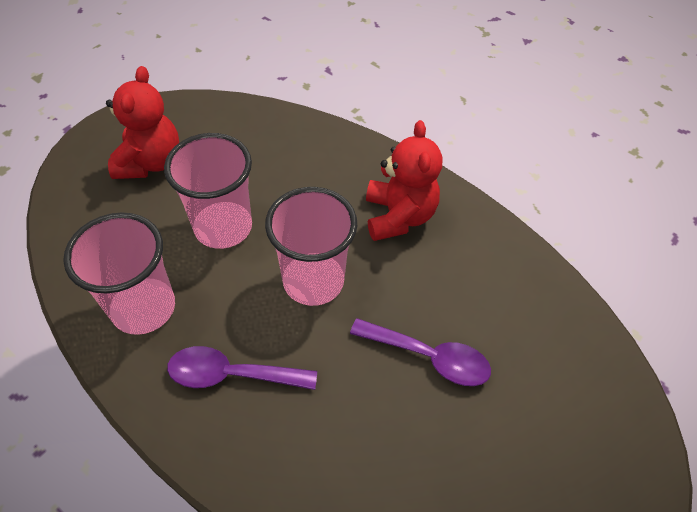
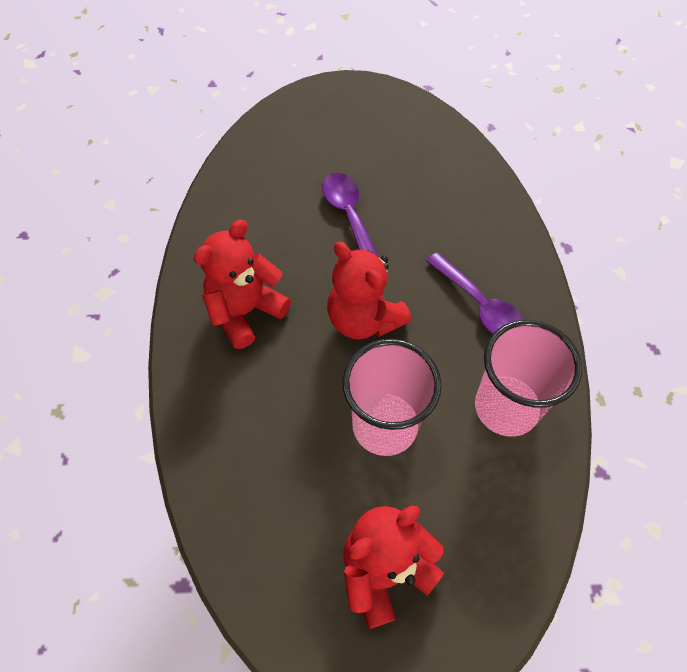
camera: 130 degrees left, 5 degrees up
(313, 281) = (363, 319): pink cup -> red teddy bear

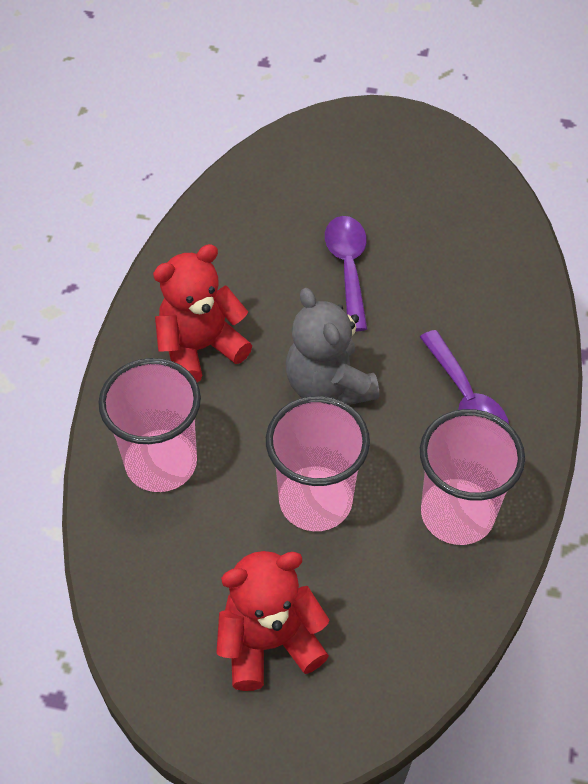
camera: 15 degrees right, 5 degrees down
(240, 424) = (161, 463): none -> pink cup
(363, 319) = (328, 385): red teddy bear -> grey teddy bear

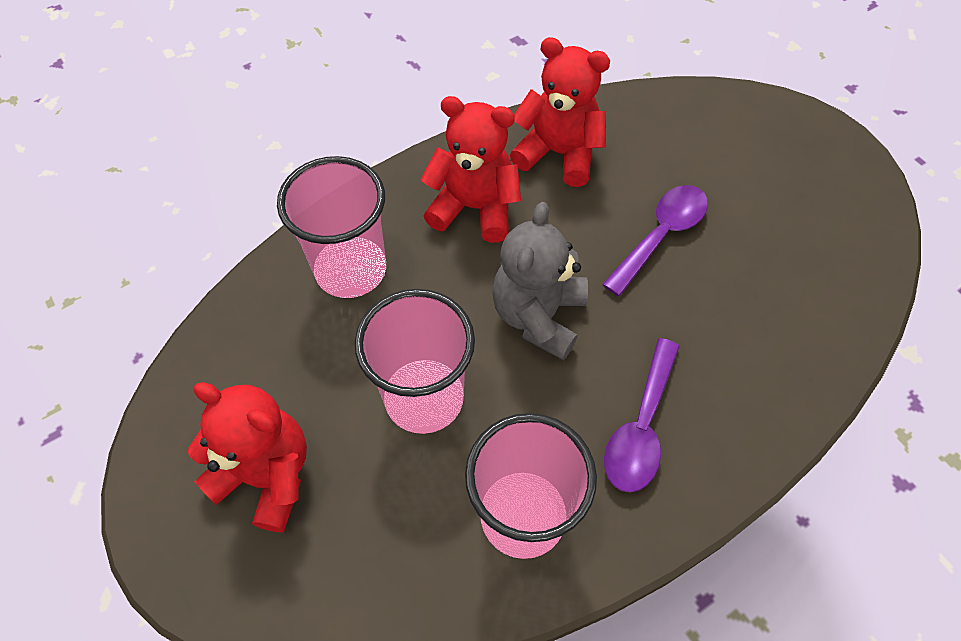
camera: 45 degrees right, 5 degrees up
(216, 263) = (558, 153): none -> red teddy bear

